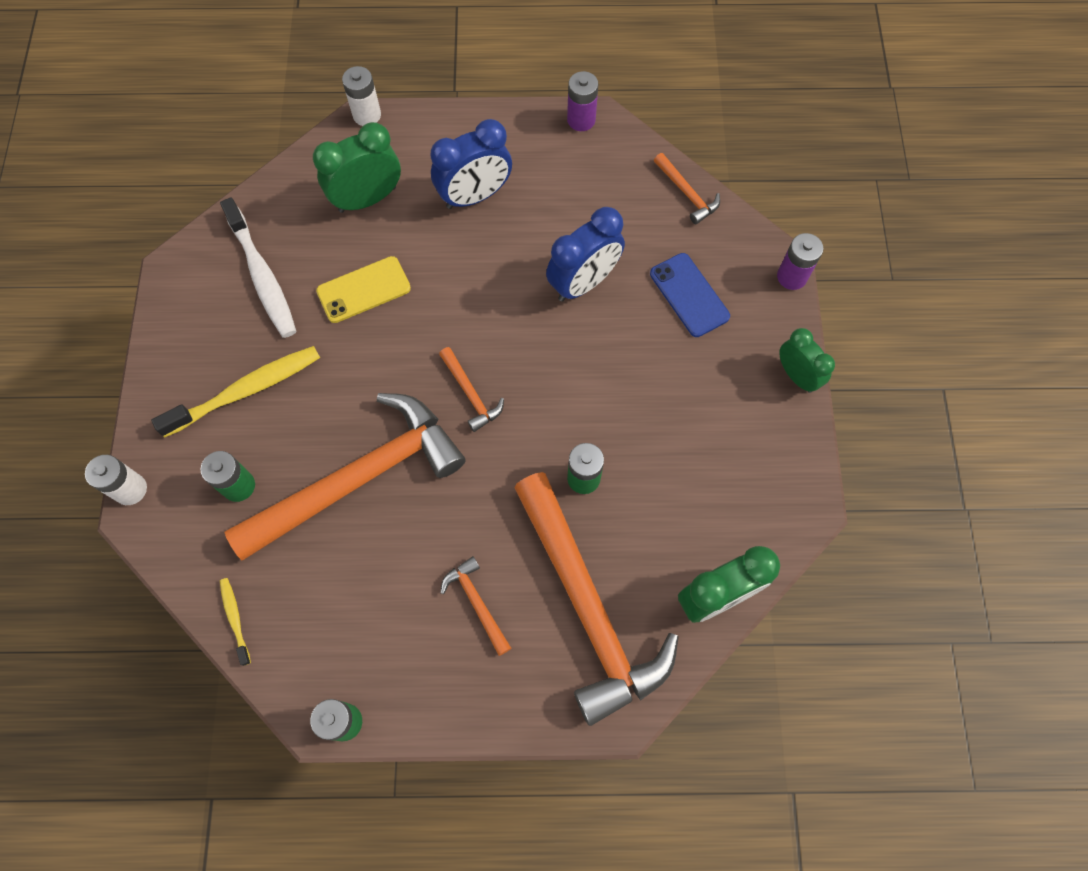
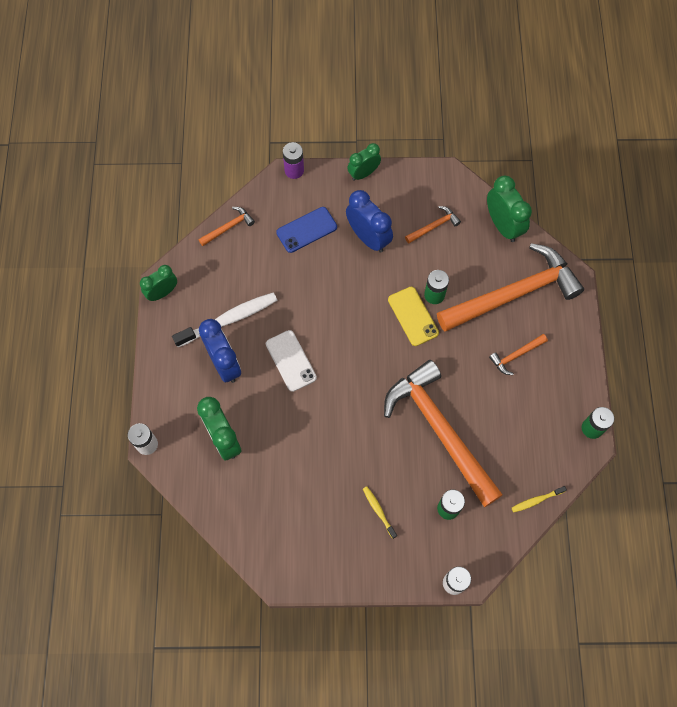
camera: 90 degrees left, 0 degrees up
(246, 390) = (378, 511): yellow toothbrush -> yellow toothbrush, size x0.49
(262, 276) = (287, 509): white toothbrush -> white toothbrush (229, 319)
(363, 290) = (299, 436): yellow phone -> yellow phone (413, 316)
(470, 394) = (379, 362): orange hammer -> orange hammer (434, 226)
(477, 277) = (290, 361): none -> white phone
(581, 120) = (162, 293): purple battery -> green clock
(583, 283) = (296, 293): blue clock -> blue clock (368, 238)

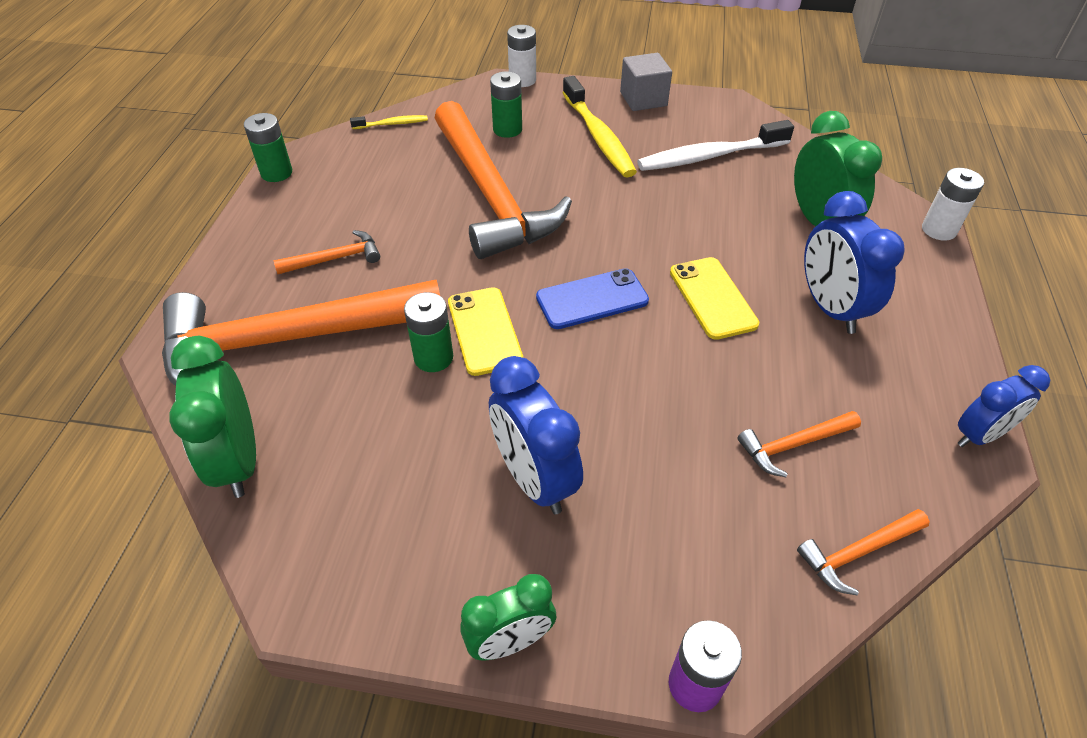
camera: 170 degrees left, 20 degrees down
(162, 293) = (979, 435): green clock -> blue clock
(229, 319) = (831, 371): white toothbrush -> white toothbrush (709, 156)
(290, 361) = (712, 298): white phone -> yellow phone
(306, 230) = (671, 518): blue phone -> blue phone (592, 299)
(350, 570) = (643, 99): none -> grey cube
(378, 511) = (598, 136): yellow toothbrush -> yellow toothbrush, size x2.05
(434, 226) = (384, 481): orange hammer -> orange hammer (793, 445)

